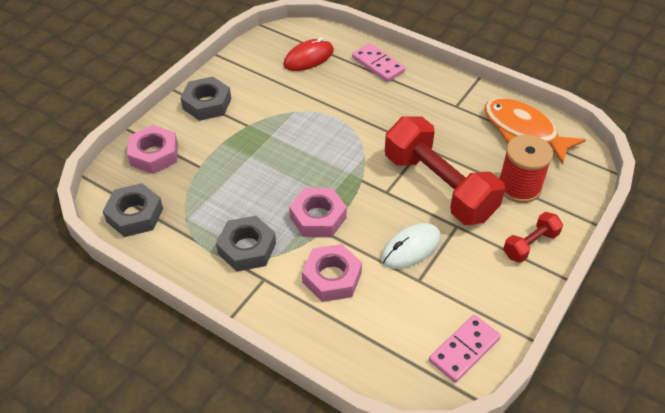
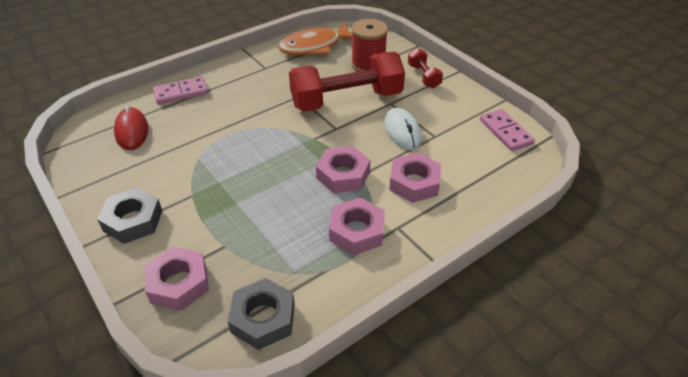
camera: 70 degrees left, 5 degrees down
(247, 248) = (356, 231): grey nut -> pink nut

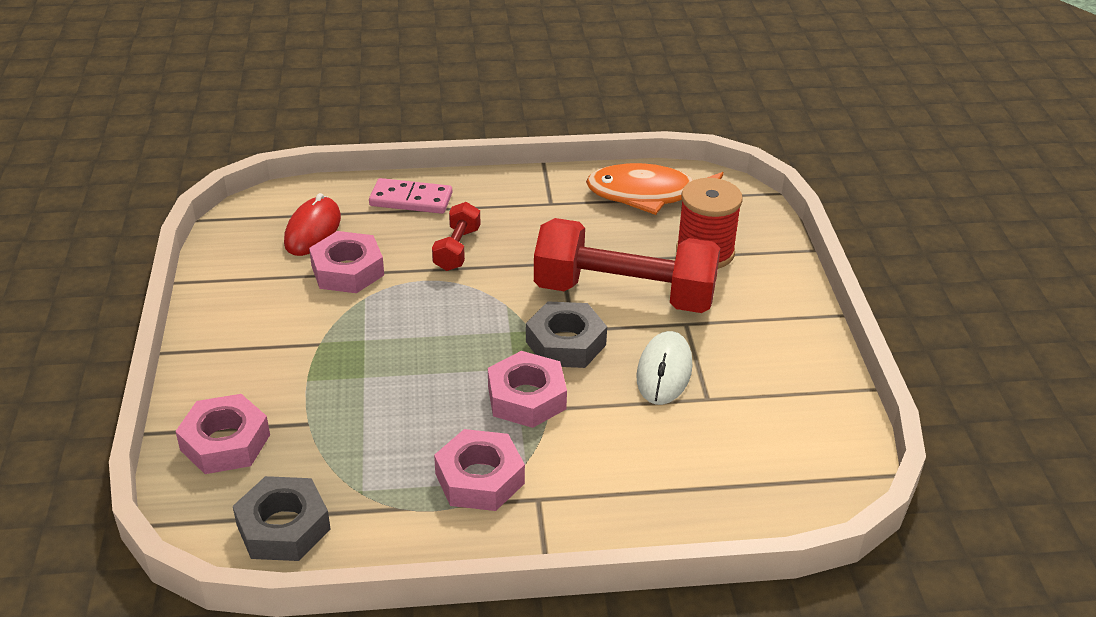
camera: 30 degrees right, 5 degrees down
(133, 221) = (232, 346): grey nut -> grey nut (565, 343)
(414, 183) = (614, 450): pink nut -> pink nut (347, 270)
(423, 76) = (776, 302): red dumbbell -> red dumbbell (457, 249)
(505, 132) = (824, 437): pink domino -> none

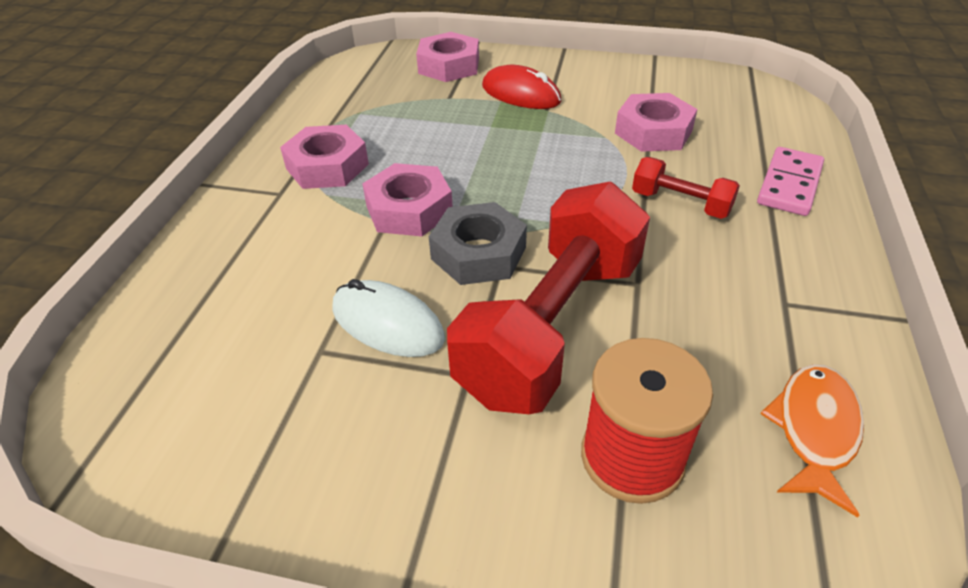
camera: 110 degrees right, 5 degrees up
(283, 527) = (349, 81): grey nut -> none
(313, 230) = (727, 119): red mouse -> red mouse (521, 94)
(649, 195) = (814, 431): orange fish -> orange fish, size x0.66

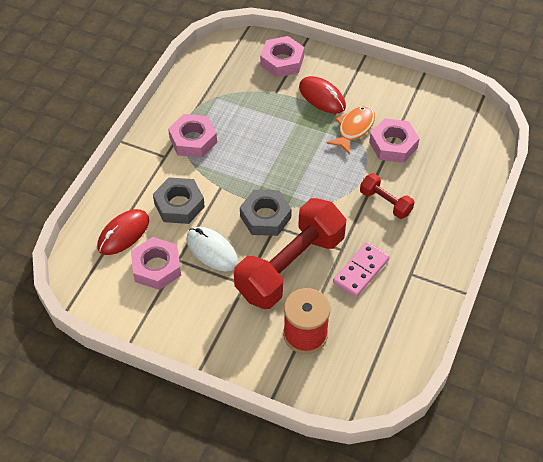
camera: 10 degrees right, 10 degrees up
(202, 321) = (123, 234): none -> red mouse
(312, 258) = (179, 205): none -> grey nut
(409, 209) = (234, 181): pink nut -> pink nut (156, 267)
(789, 184) = (454, 200): pink domino -> pink domino (361, 271)
(814, 431) = (389, 338): orange fish -> orange fish (354, 128)

